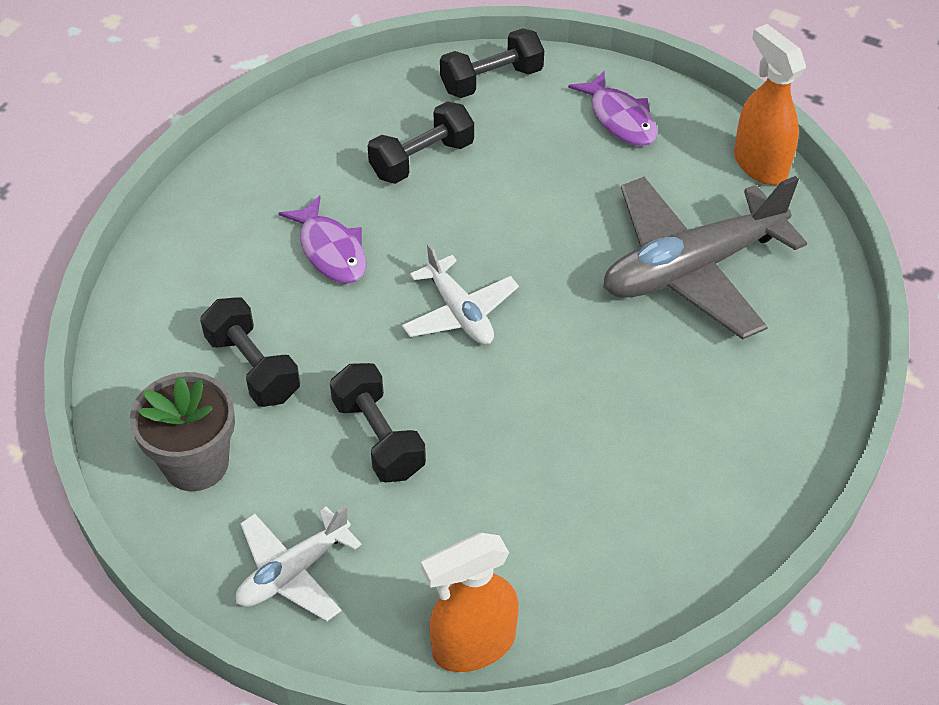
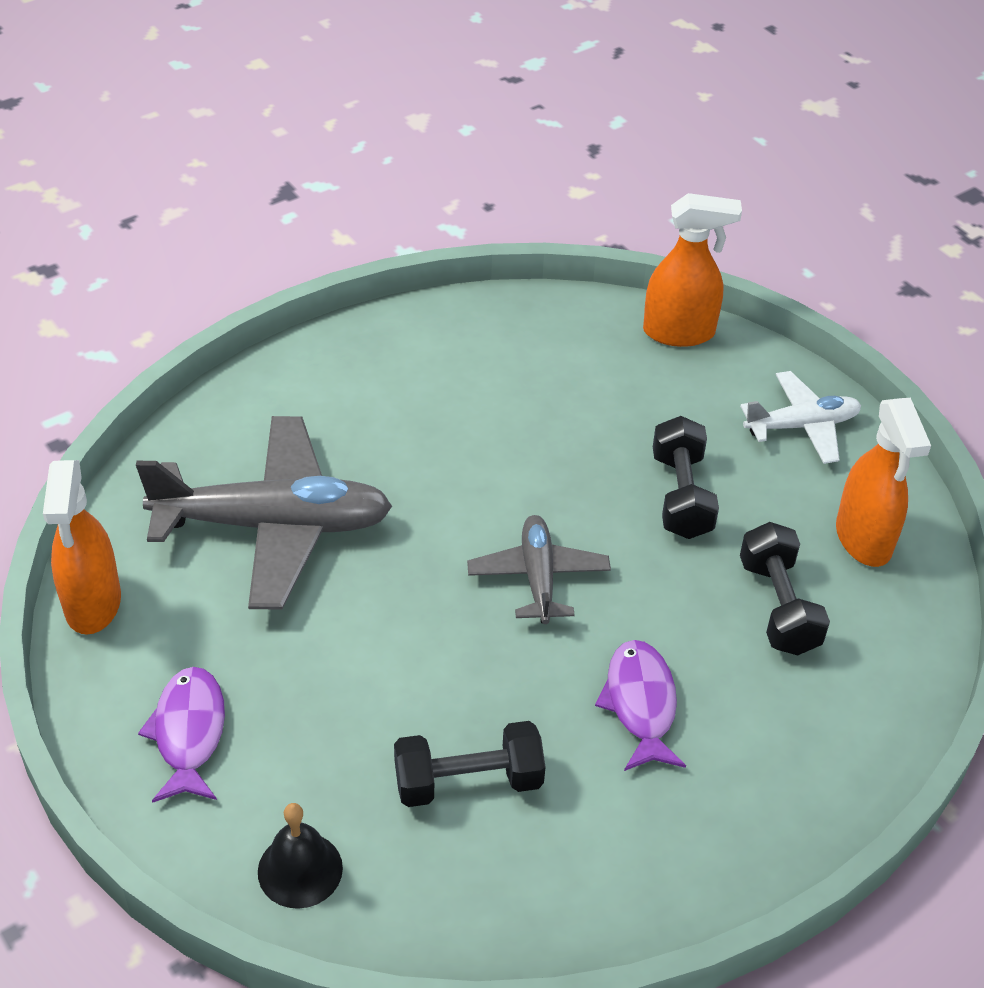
camera: 155 degrees left, 5 degrees down
(196, 463) = (863, 539): grey flower pot -> orange spray bottle
(459, 312) = (538, 577): white plane -> grey plane
(491, 80) = (300, 869): black dumbbell -> black bell

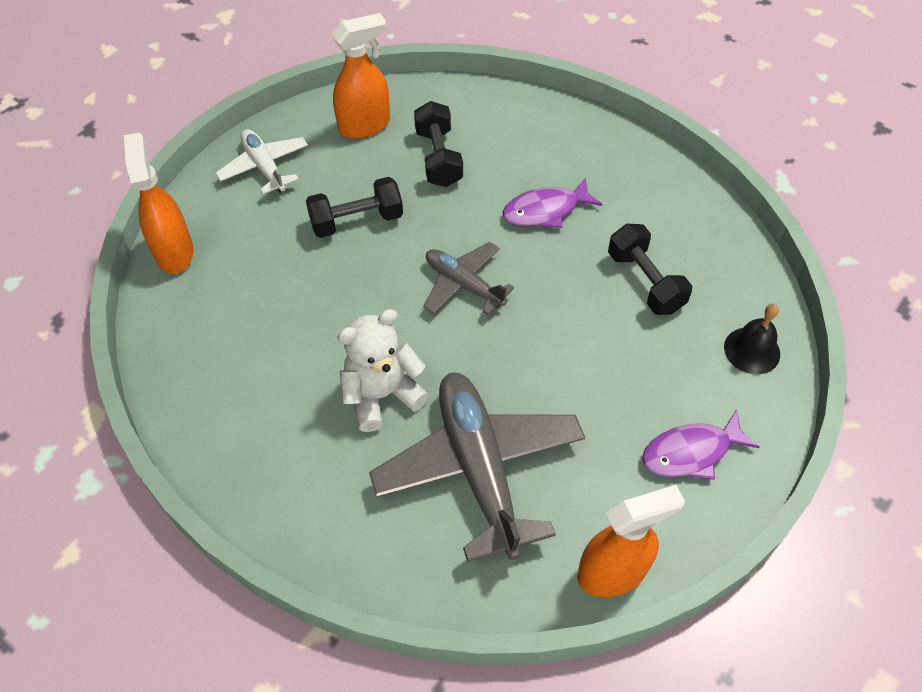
camera: 105 degrees left, 10 degrees up
(407, 466) = (382, 395): none -> white teddy bear
(538, 577) = (463, 284): grey plane -> grey plane turned 60 degrees clockwise
(778, 606) = (438, 158): black dumbbell -> black dumbbell turned 75 degrees counterclockwise

